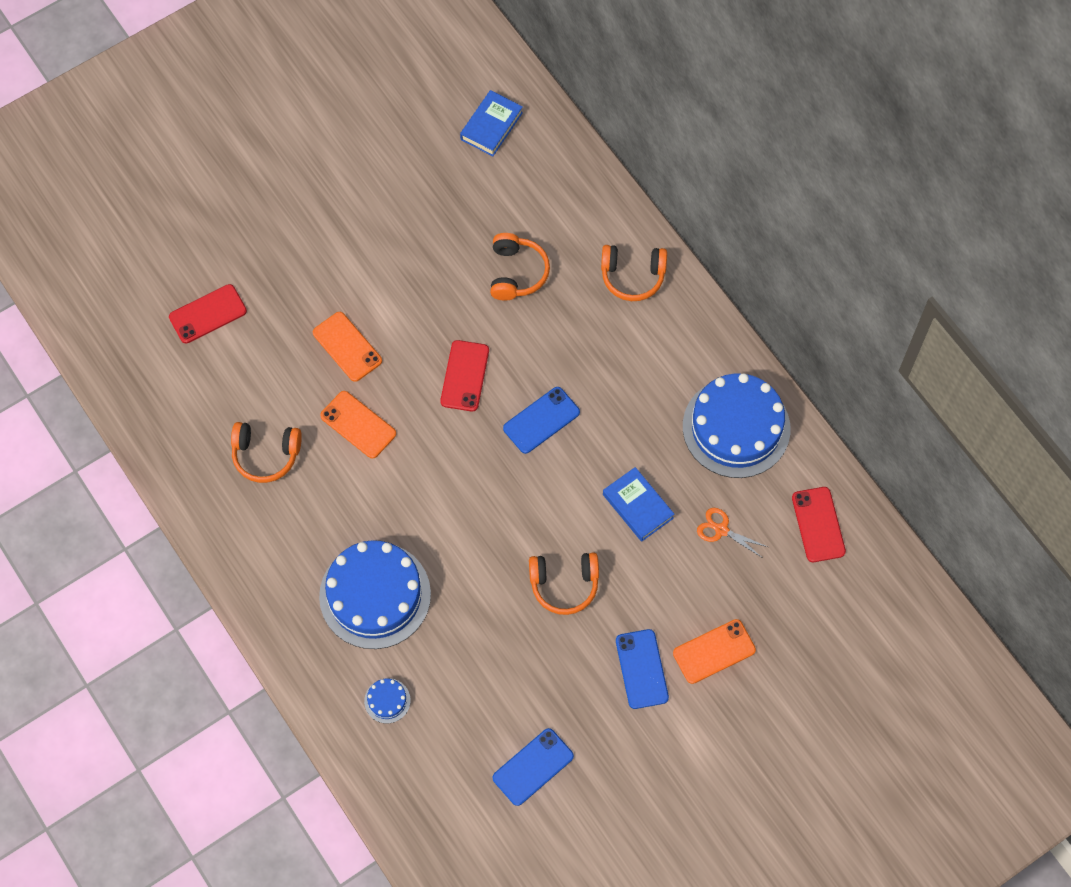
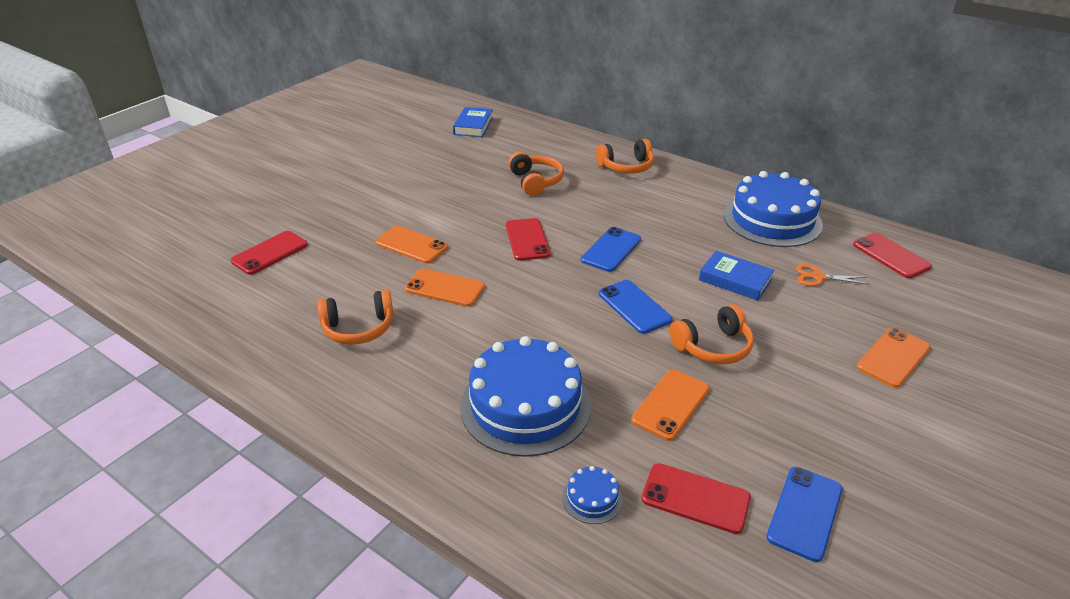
camera: 20 degrees left, 30 degrees down
(461, 727) = (695, 498): none -> red phone
(491, 635) = (670, 404): none -> orange phone
(642, 669) = (840, 389): blue phone -> blue phone (634, 307)

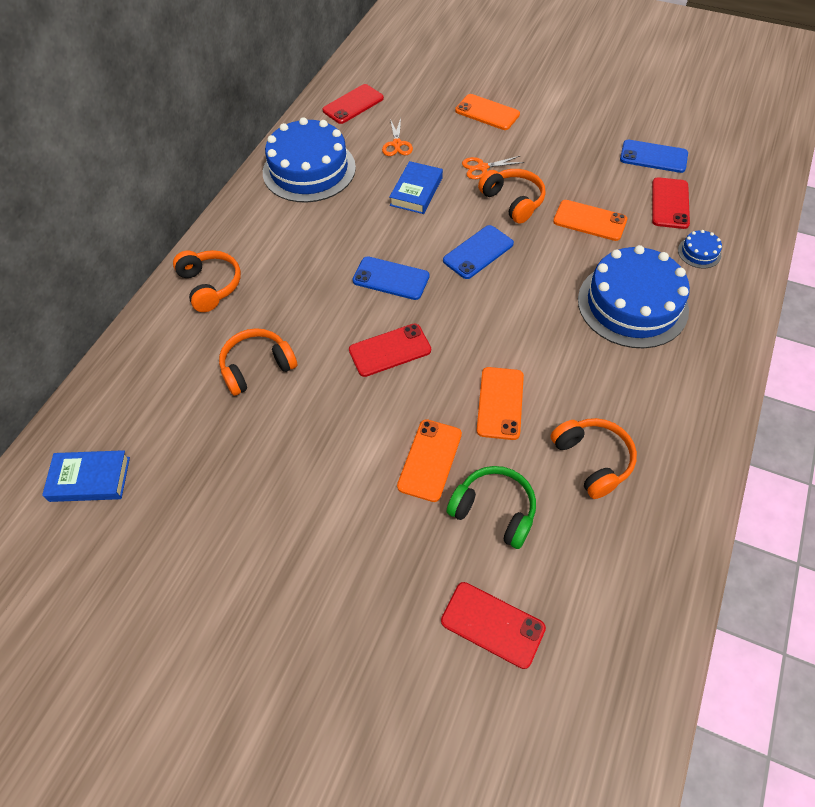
camera: 100 degrees left, 20 degrees up
(350, 268) = (494, 511): none -> green headphones
(776, 333) = (482, 167): none -> orange scissors

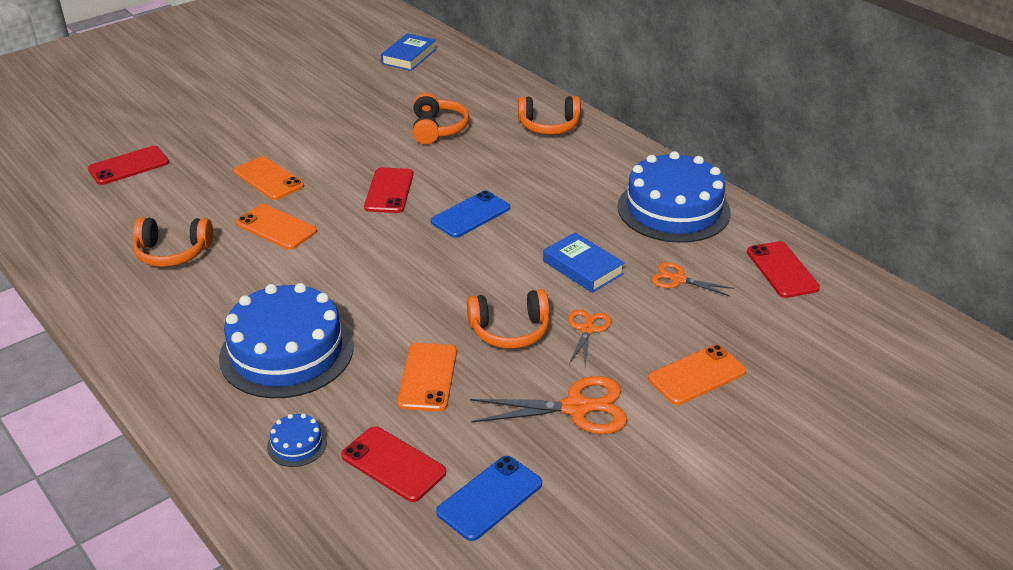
camera: 115 degrees right, 20 degrees down
(478, 252) = (455, 277): blue phone -> none
(494, 511) = (196, 192): green headphones -> none
(557, 149) = (576, 408): none -> orange scissors
(589, 221) = (427, 377): orange phone -> orange phone turned 45 degrees counterclockwise

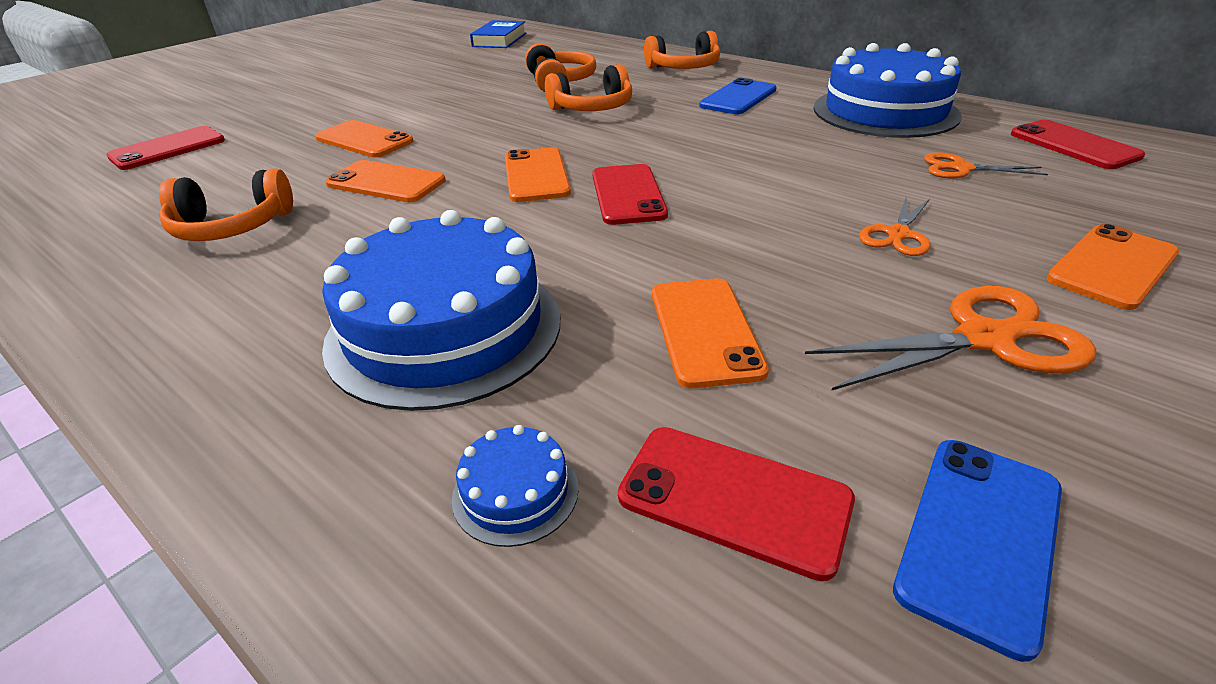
camera: 10 degrees left, 0 degrees up
(380, 237) = (536, 175): none -> orange phone
(389, 191) = (527, 133): red phone -> red phone (628, 195)
(471, 215) = (645, 142): blue phone -> blue phone (738, 98)
(510, 330) = (789, 251): orange headphones -> orange headphones (592, 108)
(582, 267) = (828, 172): blue book -> none
(587, 329) = (898, 234): orange scissors -> orange scissors turned 150 degrees counterclockwise

